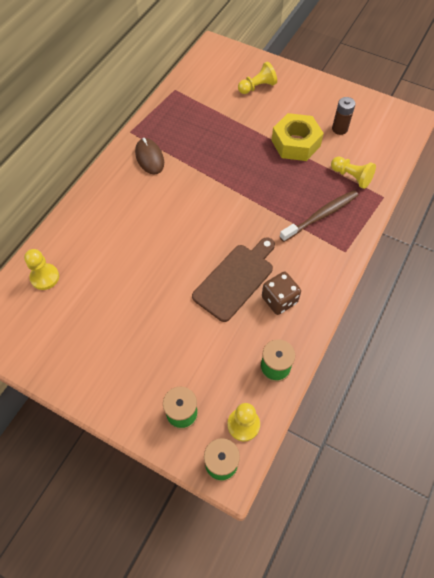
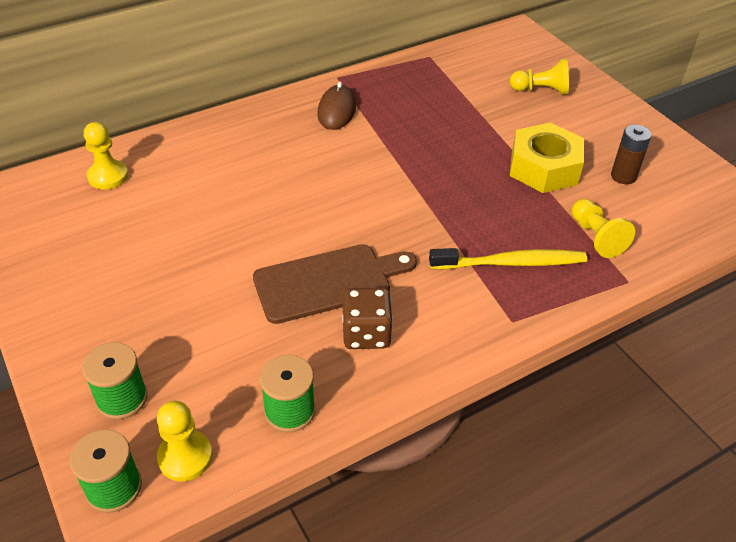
camera: 30 degrees right, 15 degrees down
(321, 216) = (511, 263): brown toothbrush -> yellow toothbrush

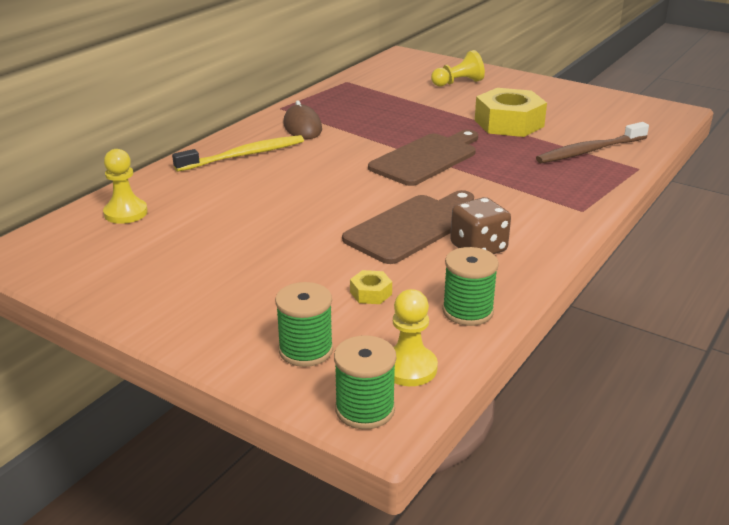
camera: 25 degrees left, 15 degrees down
(226, 353) = (371, 293): none -> yellow nut
(418, 192) = (426, 158): none -> brown cutting board
(511, 263) = (544, 179): yellow toothbrush -> yellow toothbrush (244, 155)
(596, 237) = (589, 151): yellow pawn -> brown toothbrush
(623, 176) = (571, 115): brown battery -> none

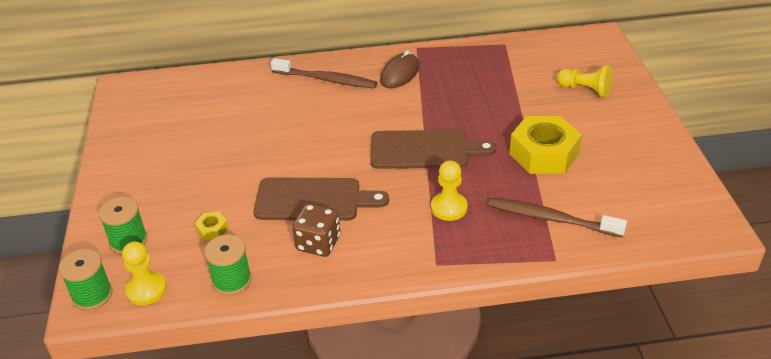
camera: 50 degrees right, 10 degrees up
(125, 213) = (204, 89): yellow pawn -> yellow pawn (449, 208)
(244, 155) = (326, 79): yellow toothbrush -> brown toothbrush

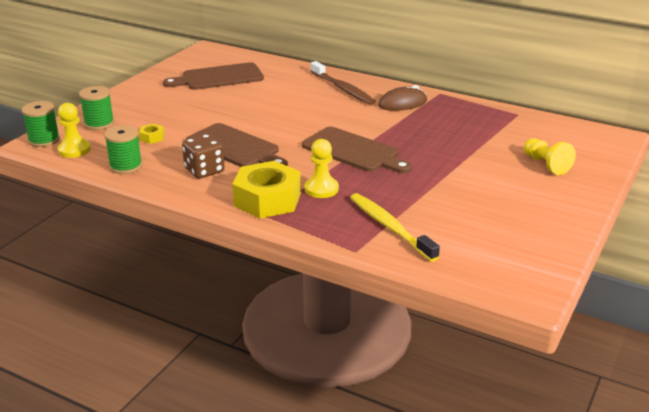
camera: 35 degrees right, 10 degrees down
(184, 119) = (219, 77): none -> brown cutting board
(543, 154) = (445, 188): yellow nut -> yellow nut (267, 199)
(551, 218) = (390, 227): brown toothbrush -> yellow toothbrush

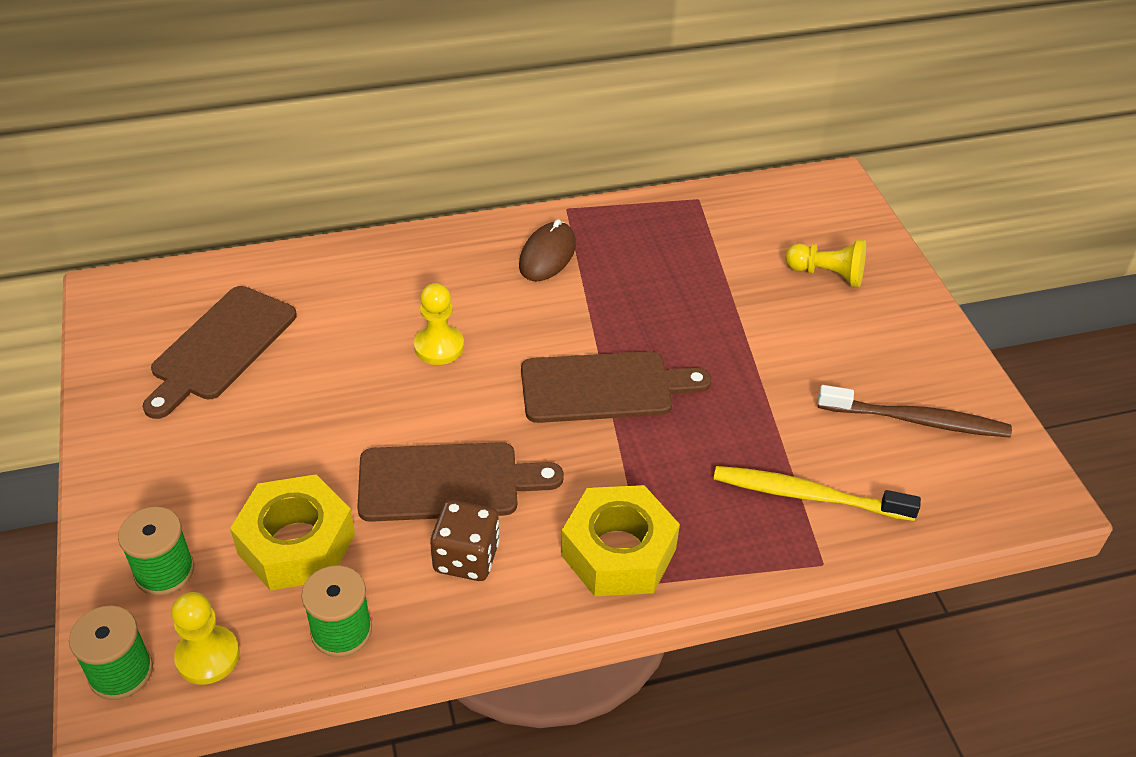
camera: 45 degrees left, 15 degrees up
(152, 137) = (296, 544): yellow nut -> yellow nut, size x2.37
(321, 189) = (655, 485): yellow pawn -> yellow pawn (439, 347)
(343, 89) = (435, 269): brown toothbrush -> brown toothbrush (917, 420)

